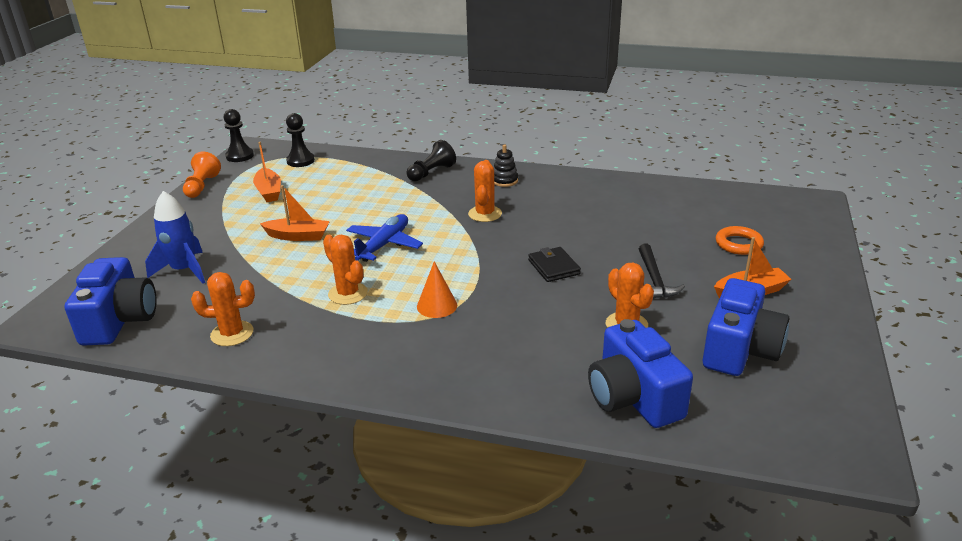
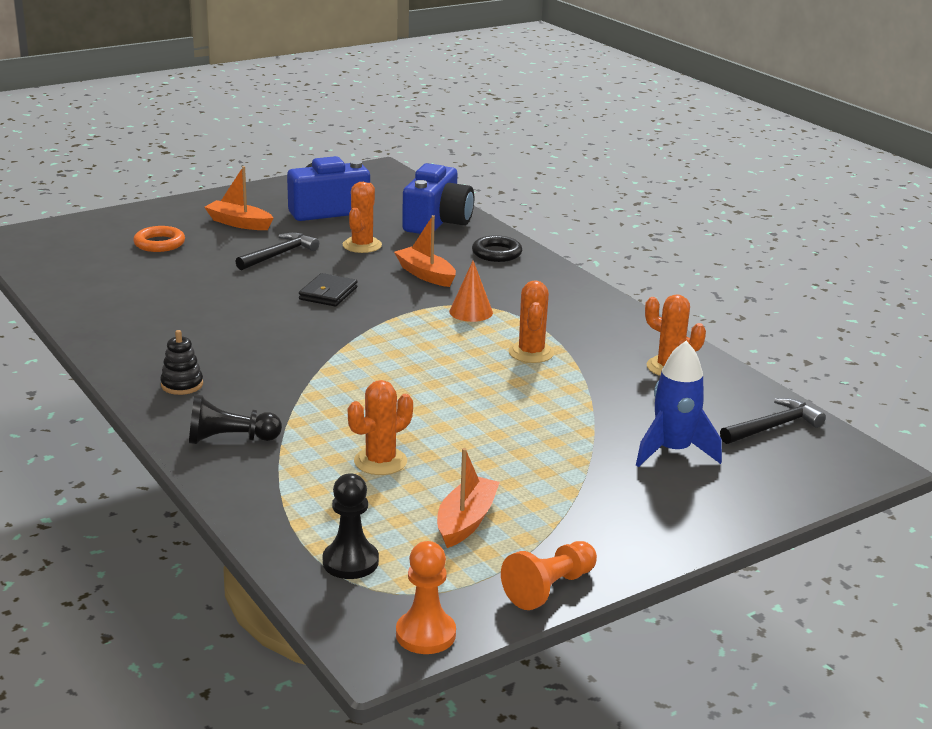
camera: 140 degrees left, 5 degrees down
(119, 320) = (773, 426): blue camera -> black hammer
(240, 156) = (425, 634): black pawn -> orange pawn
(298, 236) = (507, 432): orange boat -> orange boat (425, 275)
(384, 245) = (434, 379): blue plane -> none
(485, 214) = (283, 360): orange cactus -> orange cactus (380, 461)
(515, 385) = (496, 253): none -> black ring

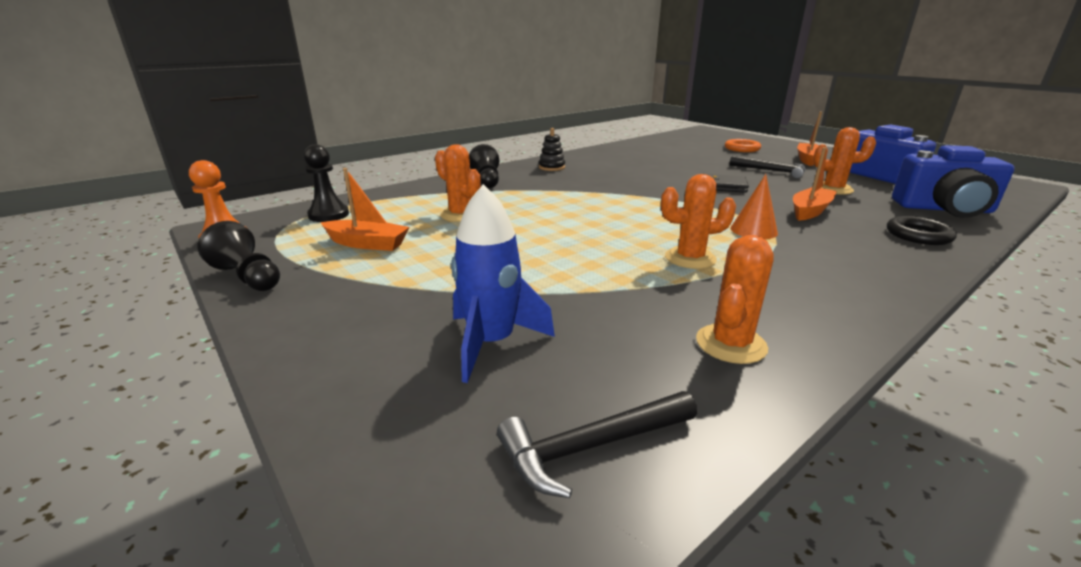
camera: 85 degrees right, 0 degrees up
(549, 588) = (248, 277): orange pawn -> black pawn
(773, 426) = (591, 447): black hammer -> black hammer turned 105 degrees clockwise

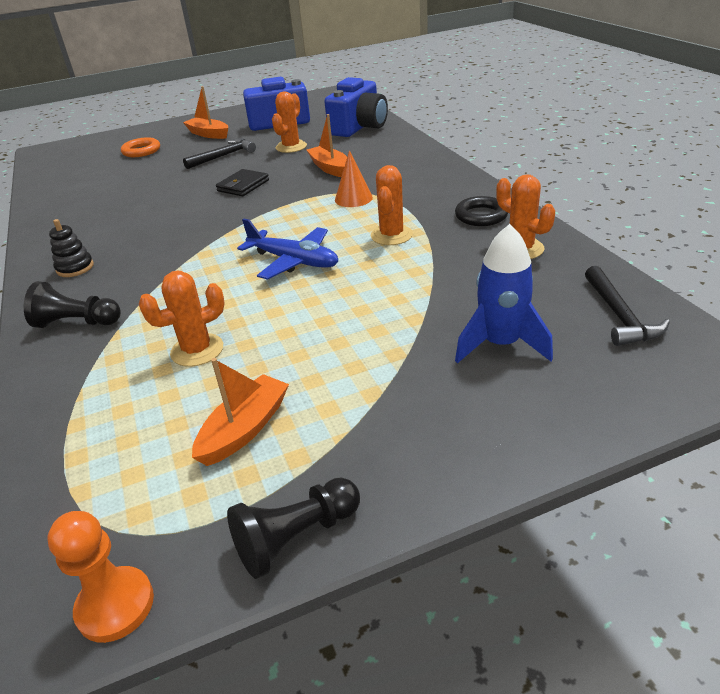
camera: 70 degrees left, 10 degrees up
(329, 215) = (96, 480): black pawn -> none
(604, 224) = (294, 261): none -> blue plane
(918, 235) = (396, 149): black ring -> black ring (481, 216)

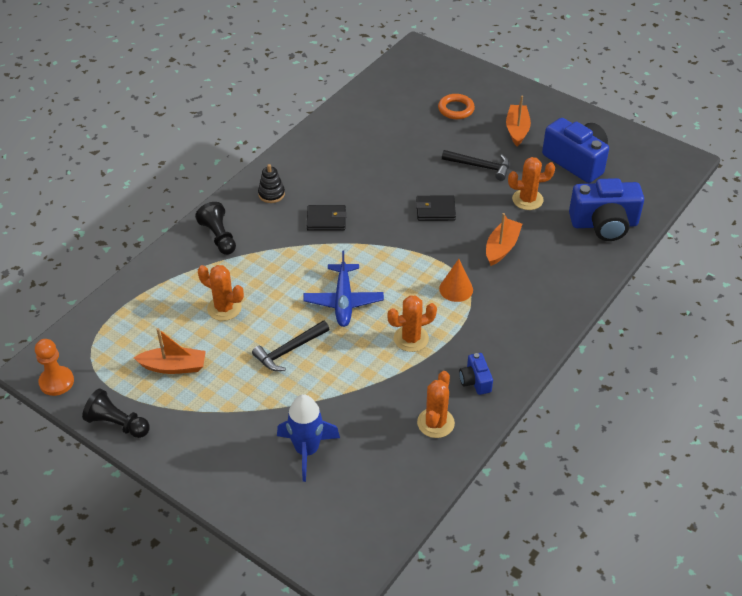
camera: 55 degrees right, 10 degrees up
(166, 243) = (326, 220): none -> black wallet
(481, 216) = (475, 381): black ring -> blue camera
(619, 315) = (374, 504): black hammer -> black hammer (289, 350)

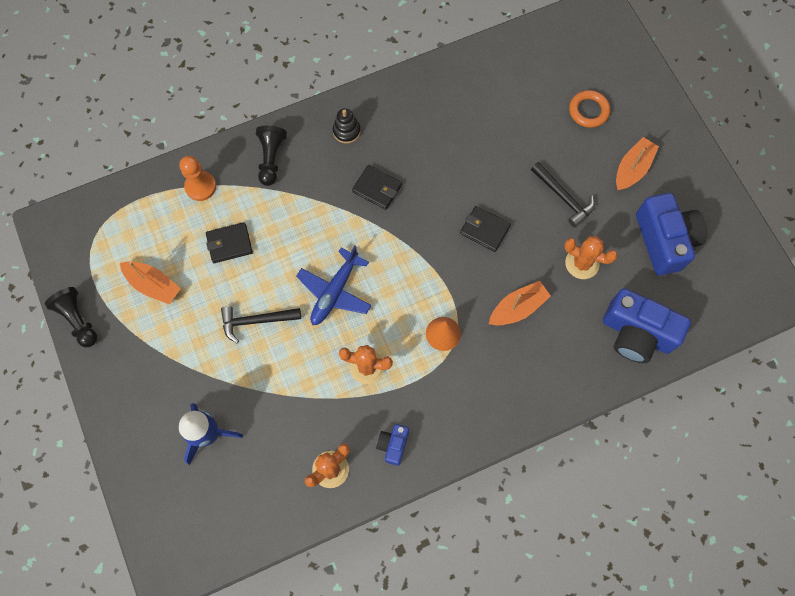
camera: 30 degrees right, 25 degrees up
(56, 382) = (55, 249): orange pawn -> orange pawn (200, 186)
(224, 308) = (229, 244): orange cactus -> black wallet

